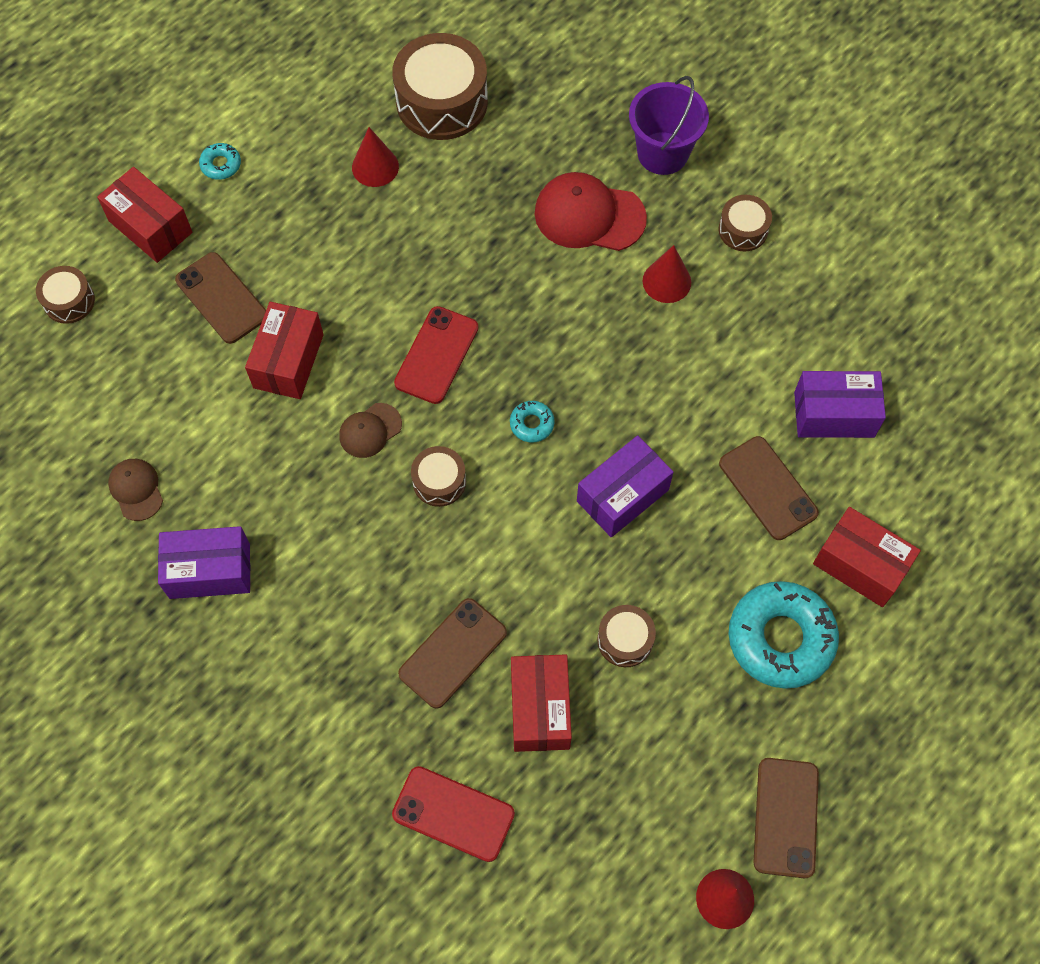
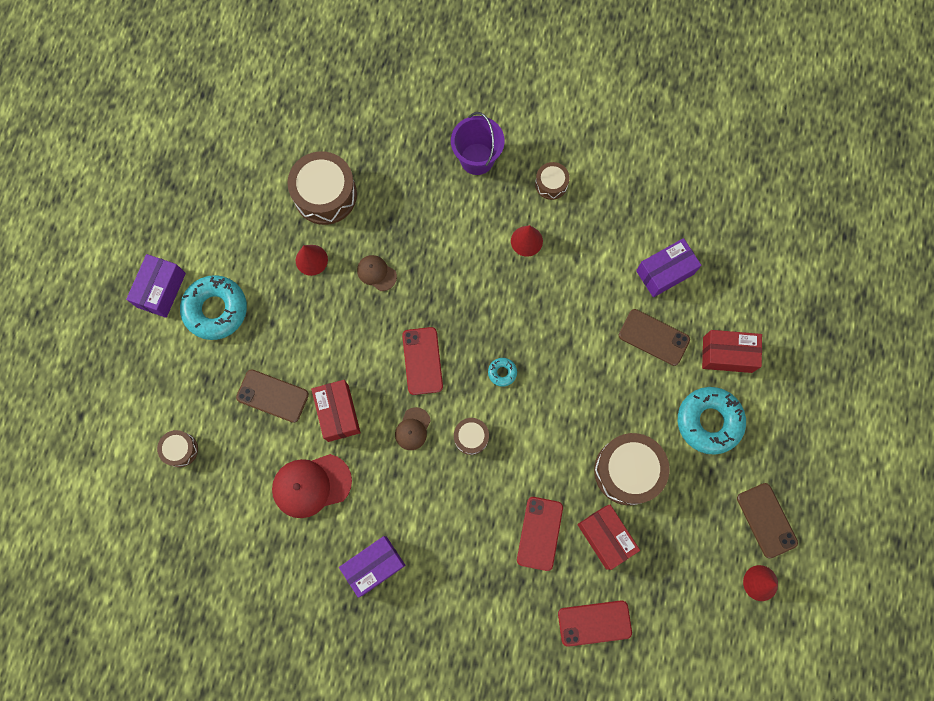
camera: 30 degrees left, 10 degrees up
(136, 490) = (299, 543): brown cap -> brown cap (376, 273)
(150, 227) = (199, 374): red box -> none
(221, 165) = (216, 309): turquoise donut -> turquoise donut, size x2.28
(453, 653) = (539, 533): brown phone -> red phone
(589, 215) = (458, 223): red cap -> red cap (311, 485)
(622, 495) = (577, 387): purple box -> purple box (161, 290)
(625, 640) = (628, 471): brown drum -> brown drum, size x1.93

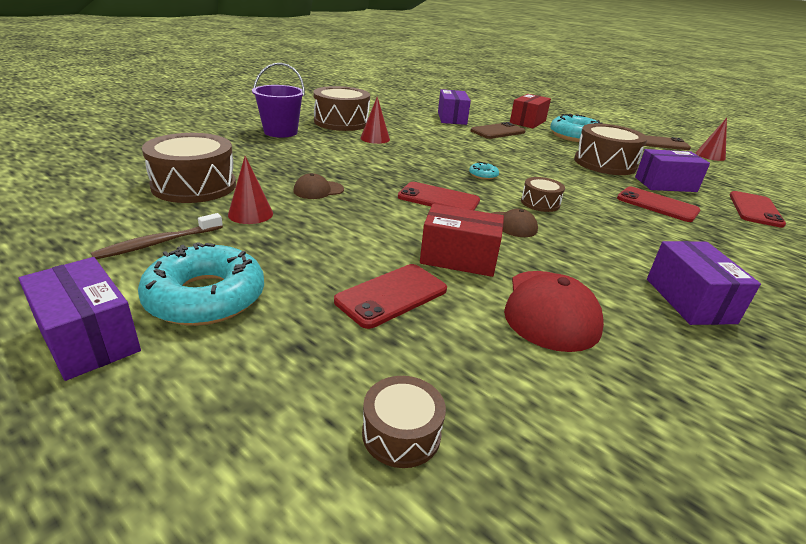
camera: 65 degrees left, 45 degrees down
(245, 243) = (158, 243): none -> brown toothbrush
(272, 396) = (391, 295): brown phone -> red phone
(551, 184) = (341, 122): brown drum -> brown drum, size x1.93
(605, 537) = (665, 184): red box -> purple box

